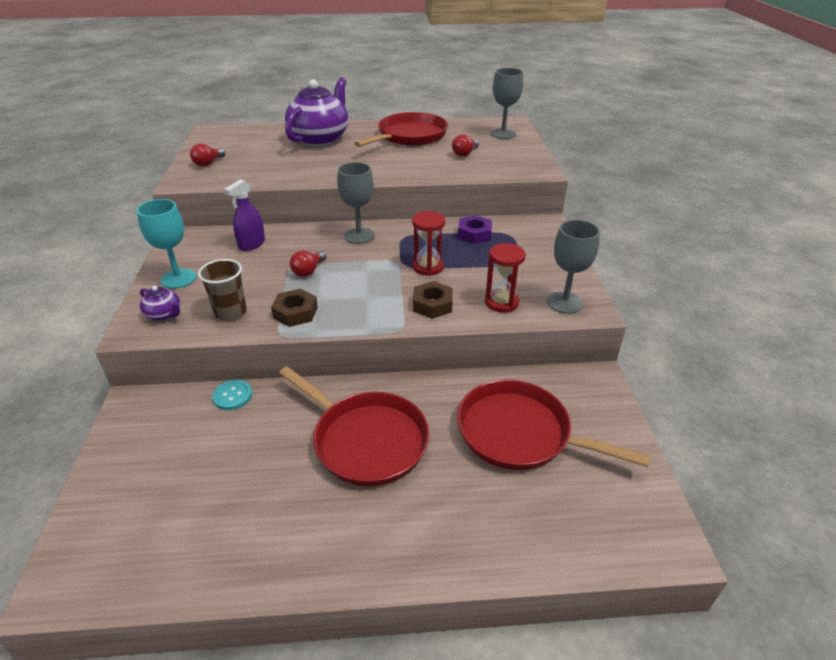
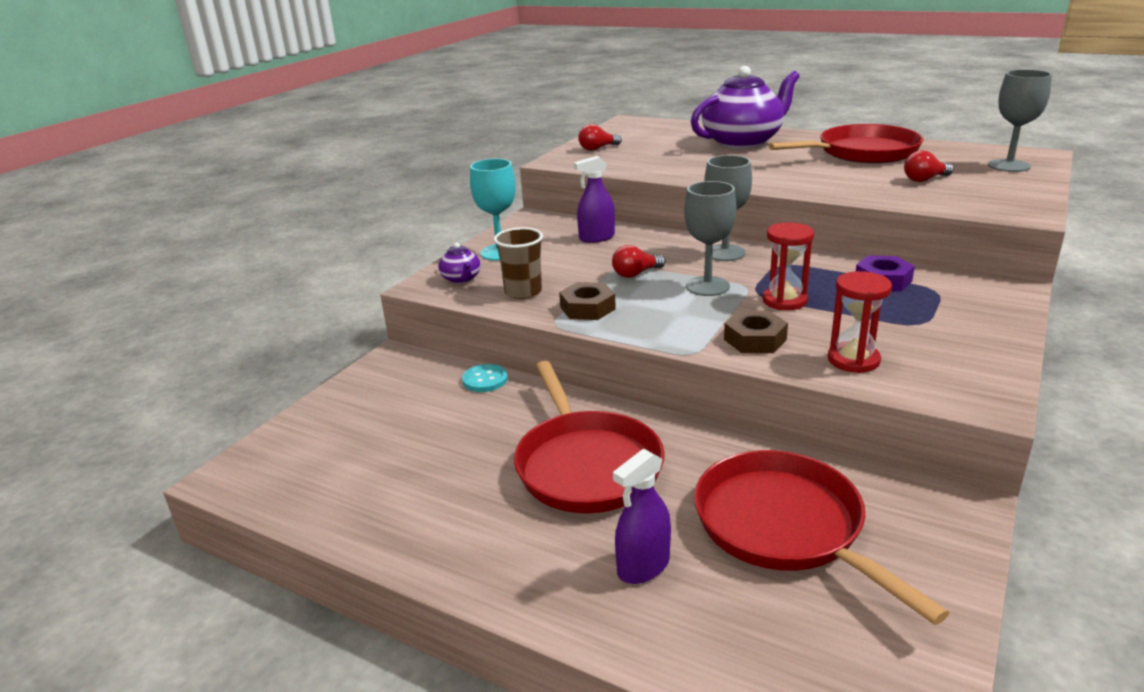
camera: 35 degrees right, 10 degrees down
(460, 502) = (643, 566): none -> purple spray bottle
(564, 302) = (952, 384): grey goblet -> grey goblet (707, 286)

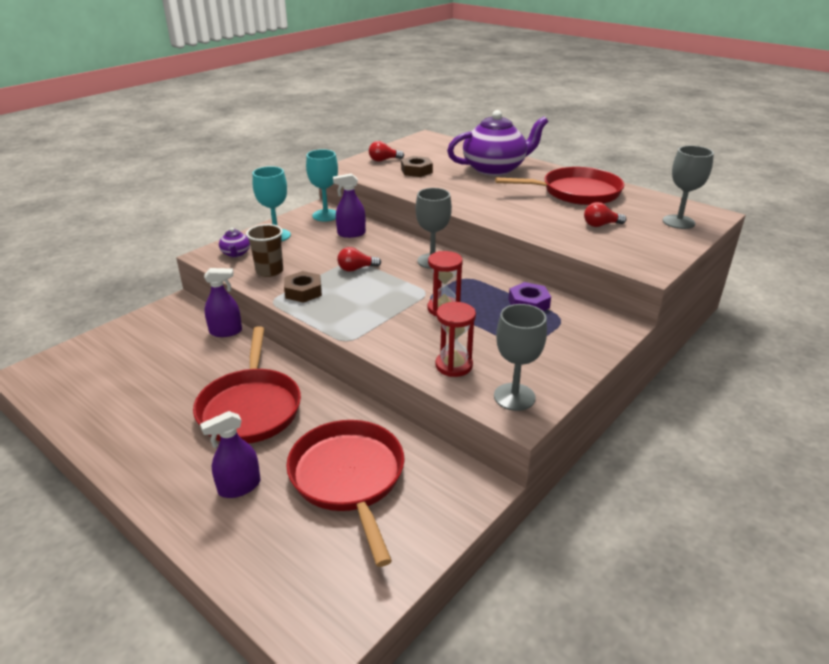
camera: 10 degrees right, 5 degrees up
(485, 379) = (226, 331): turquoise button -> purple spray bottle
(547, 223) = (326, 215): none -> turquoise goblet
(707, 286) = (398, 287): grey goblet -> grey goblet (514, 397)
(755, 339) = (398, 337): brown nut -> brown nut (416, 171)

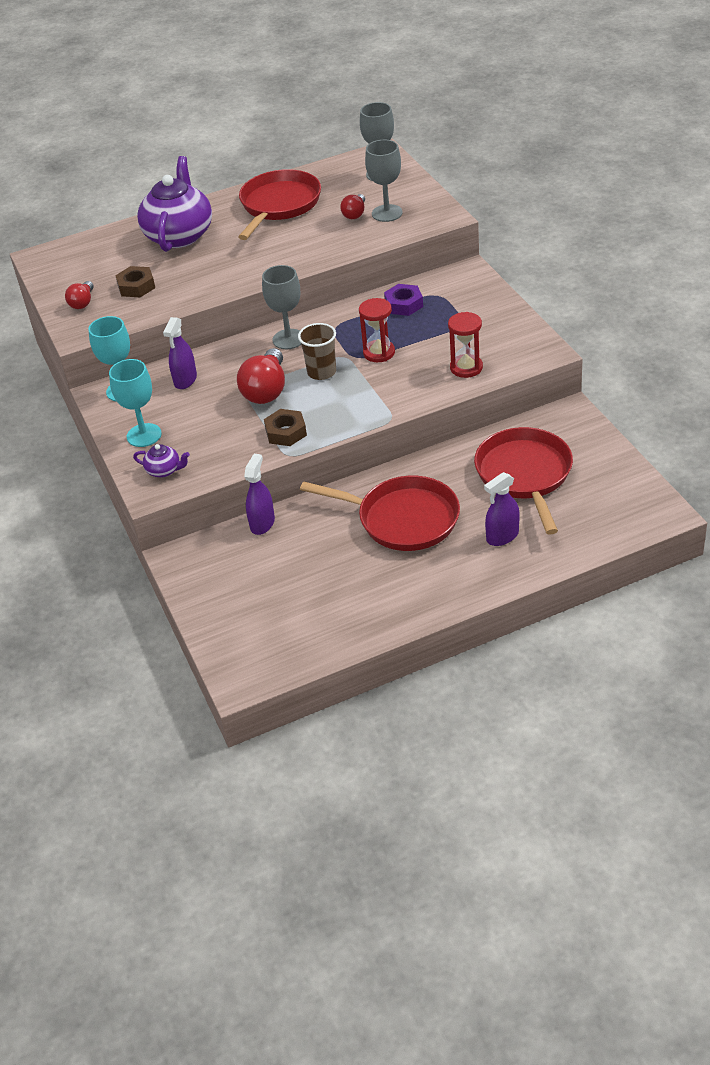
camera: 60 degrees left, 10 degrees up
(239, 487) = (502, 536): purple spray bottle -> purple spray bottle turned 60 degrees clockwise
(269, 271) = (225, 450): brown cup -> brown cup (321, 372)
(349, 478) = (525, 475): red pan -> red pan turned 75 degrees clockwise
(356, 269) = (266, 390): red light bulb -> red light bulb, size x1.79
(514, 397) = (523, 348): grey goblet -> grey goblet (387, 213)

